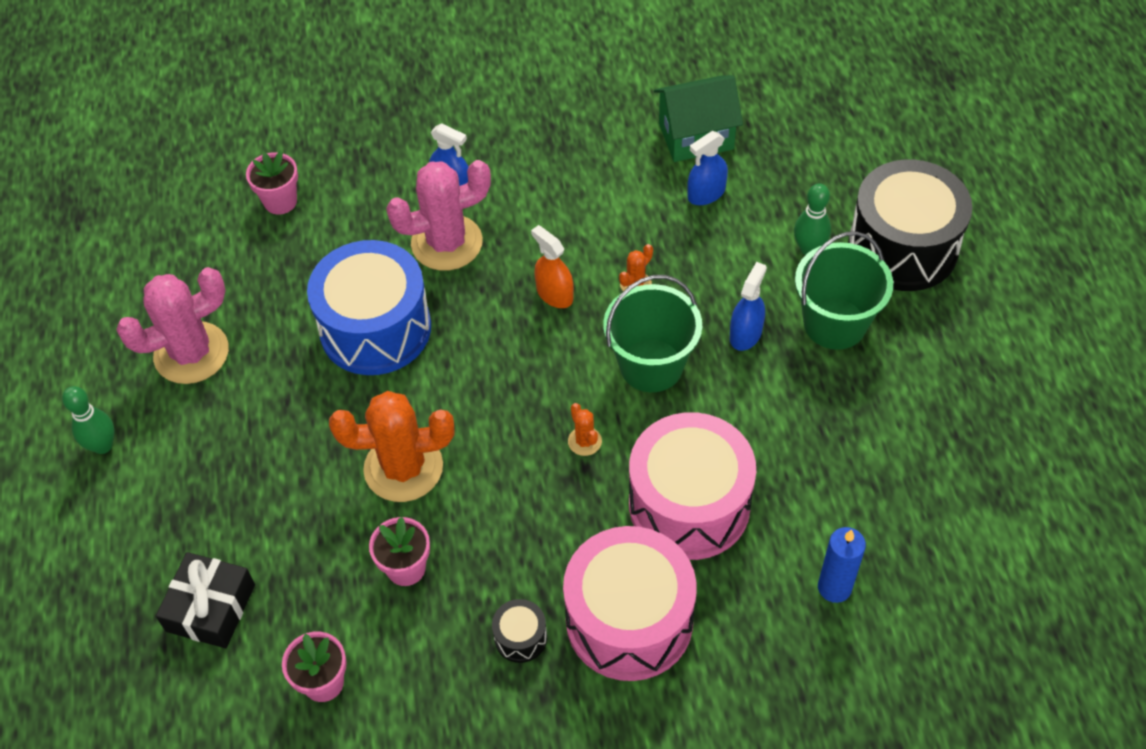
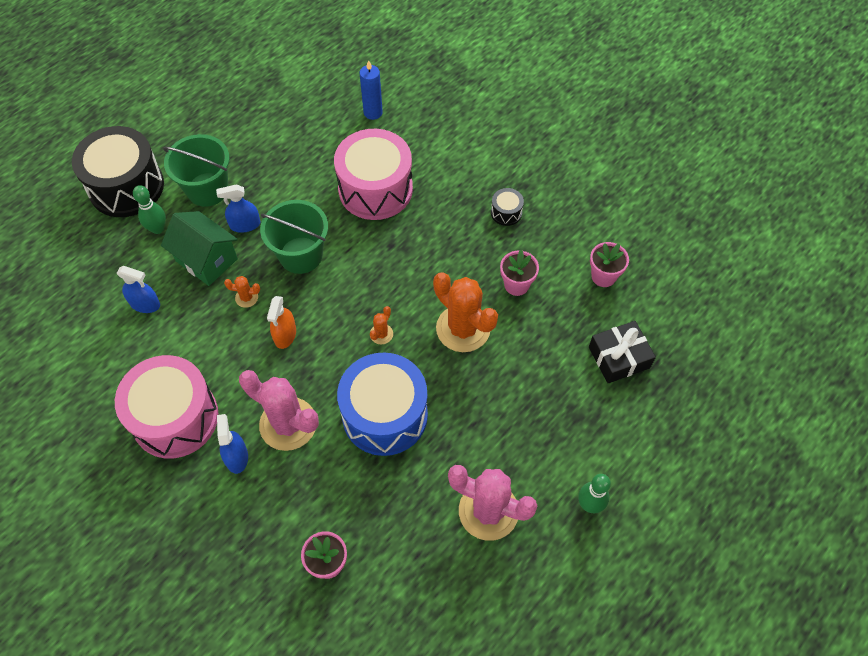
camera: 130 degrees left, 5 degrees up
(584, 441) = (375, 255): orange cactus -> orange cactus (381, 334)
(629, 620) = (458, 177): pink drum -> pink drum (175, 418)
(696, 136) = (95, 339): green house -> green house (206, 260)

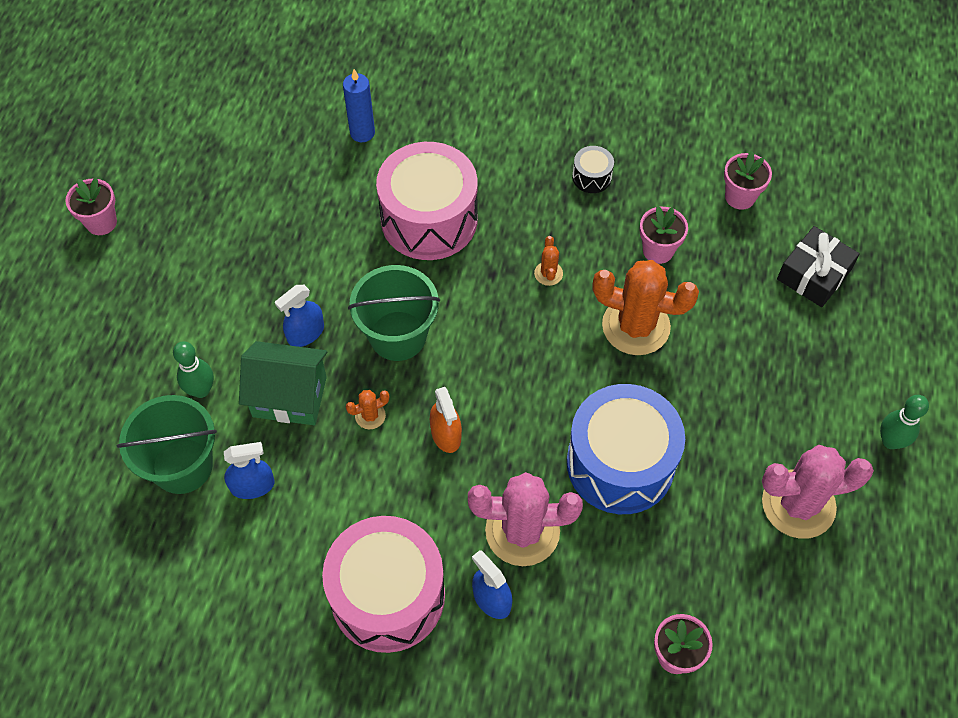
camera: 30 degrees left, 0 degrees up
(126, 186) = (123, 359): black drum -> none
(174, 96) = (101, 222): none -> pink flower pot
(207, 189) = (229, 314): green bucket -> green bucket (182, 466)
(381, 334) = (553, 377): orange cactus -> orange cactus (548, 273)

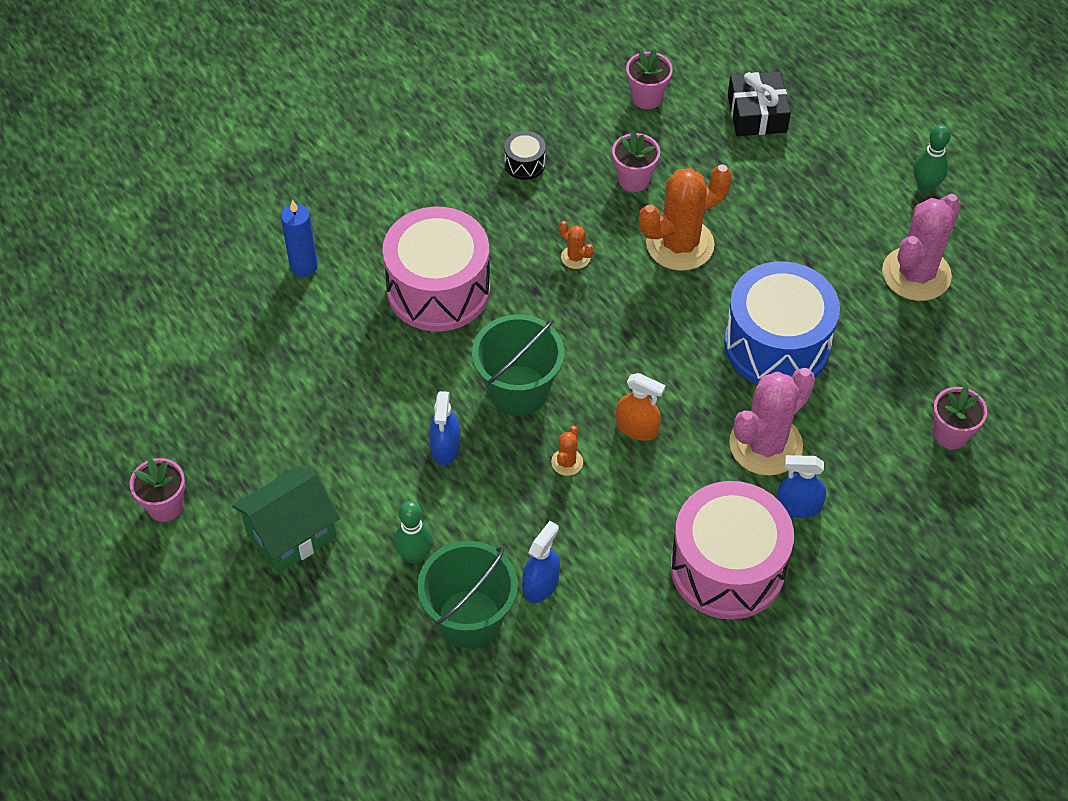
camera: 45 degrees left, 5 degrees down
(289, 396) = (490, 501): green house -> green house (291, 534)

